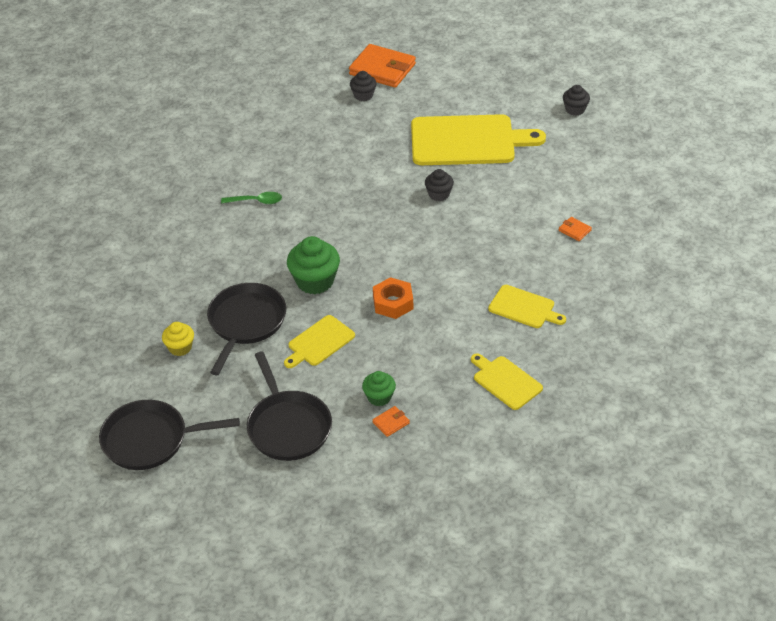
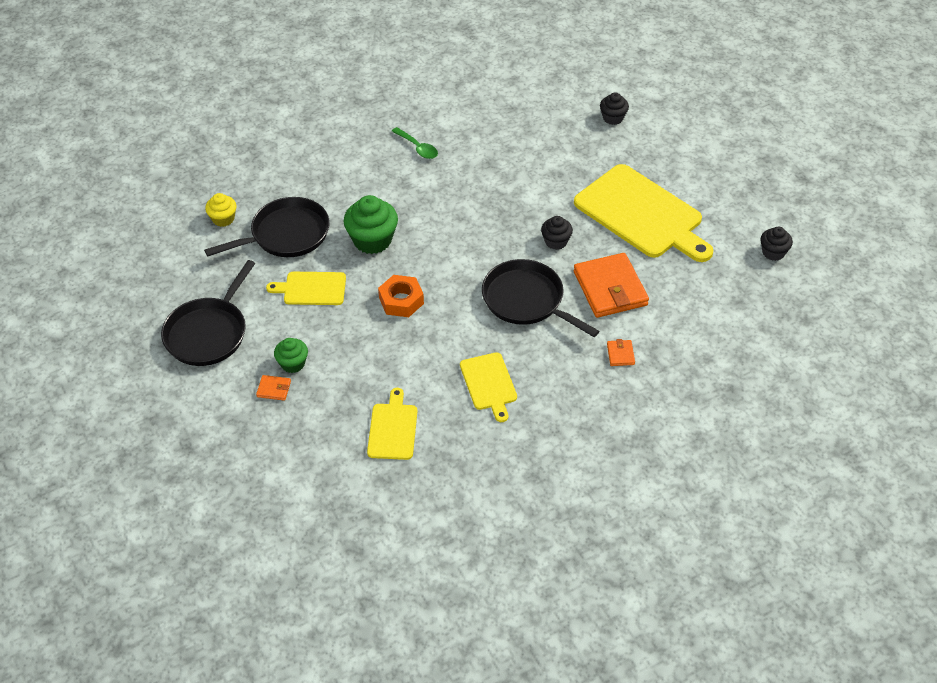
camera: 45 degrees right, 5 degrees up
(150, 440) = (120, 269): black pan -> black pan (526, 300)
(382, 69) = (659, 106): orange wallet -> orange wallet (610, 288)

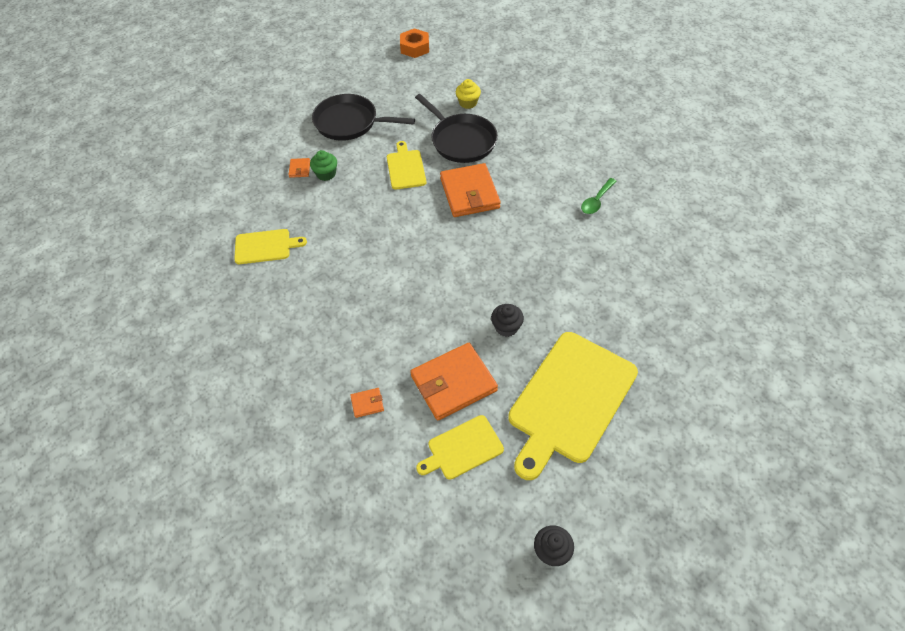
camera: 80 degrees right, 5 degrees up
(372, 240) = (469, 193): green cupcake -> orange wallet
(401, 301) = (404, 225): orange nut -> orange nut (415, 48)
(489, 384) = (318, 302): yellow cutting board -> yellow cutting board (462, 448)
(526, 300) = (423, 315): black pan -> none
(613, 118) = (713, 353): black cupcake -> none

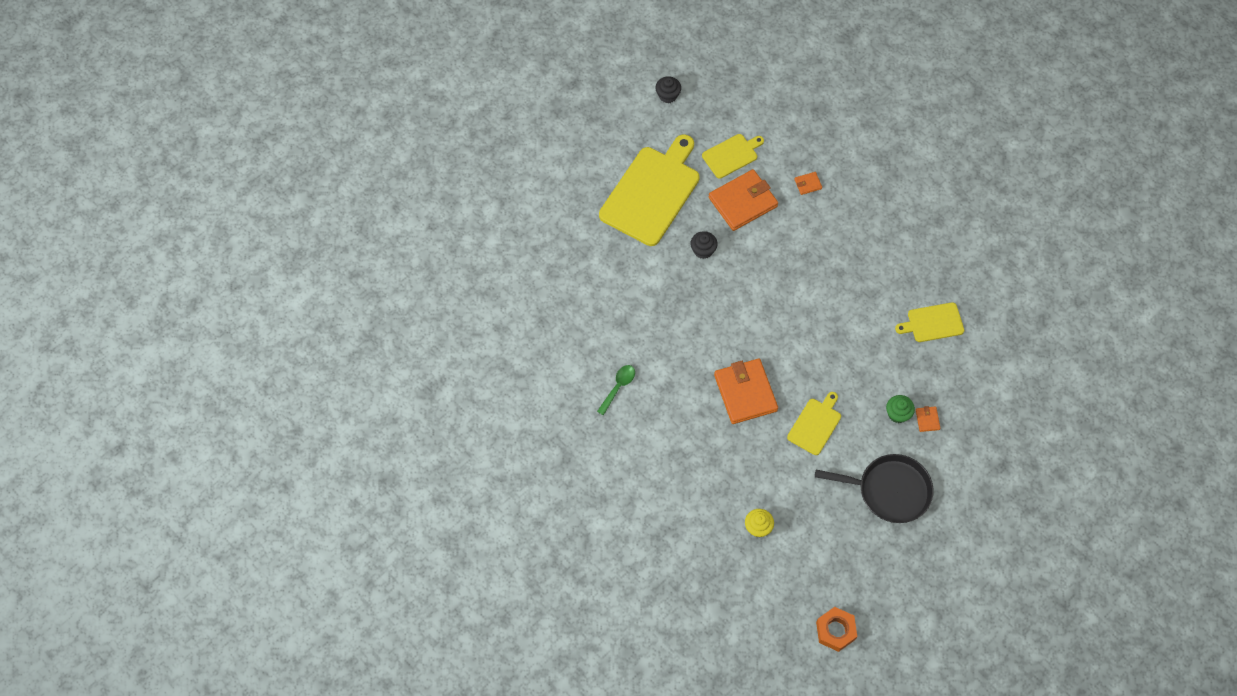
camera: 175 degrees right, 10 degrees up
(405, 168) = (815, 424): yellow cutting board -> yellow cutting board turned 135 degrees counterclockwise
(461, 141) = (760, 466): black pan -> none

